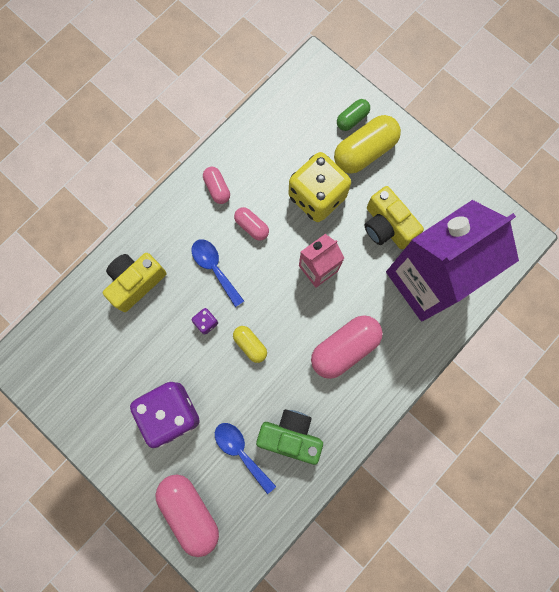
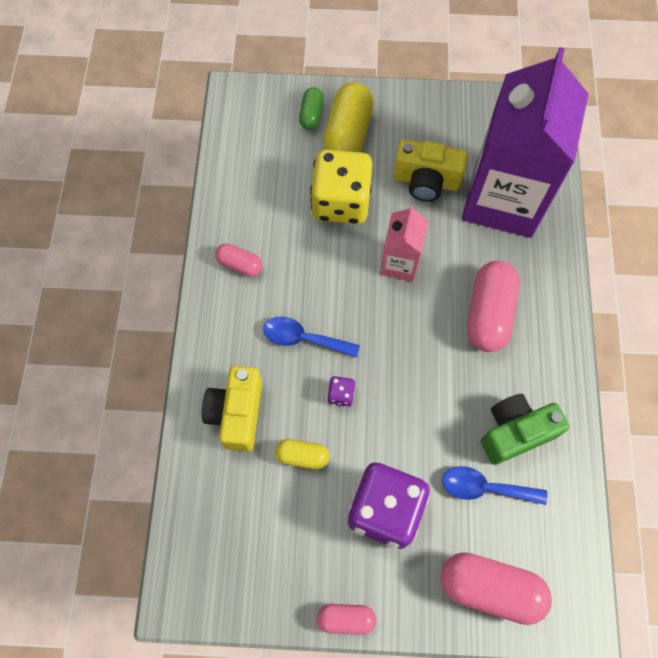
camera: 40 degrees left, 10 degrees down
(250, 345) = (401, 381): yellow capsule -> yellow capsule (302, 456)
(251, 226) = (304, 273): pink capsule -> pink capsule (346, 619)

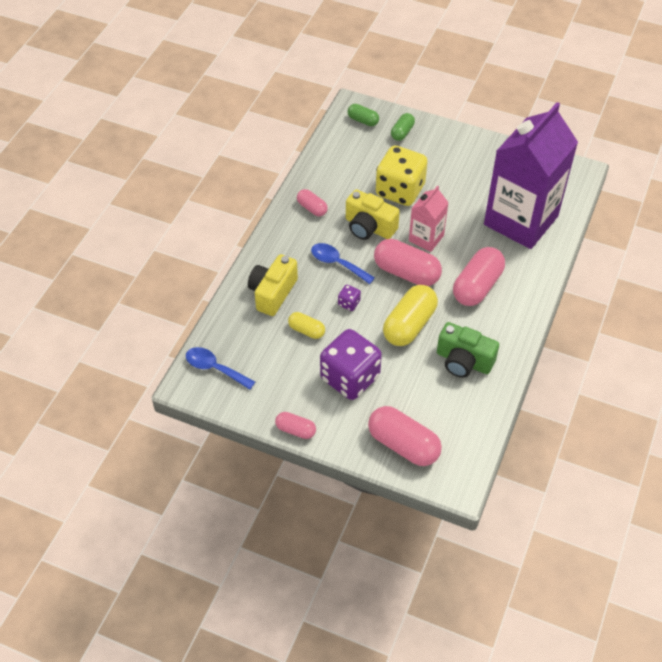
camera: 20 degrees right, 15 degrees down
(256, 112) = (363, 120): none -> green capsule
(348, 134) = (423, 151): yellow capsule -> yellow capsule (409, 325)
(395, 323) = (406, 272): none -> pink capsule
(426, 181) = (468, 194): yellow camera -> yellow camera (369, 227)
(484, 488) = (426, 386): blue spoon -> blue spoon (215, 368)
(515, 432) = (463, 361): green camera -> green camera turned 150 degrees counterclockwise

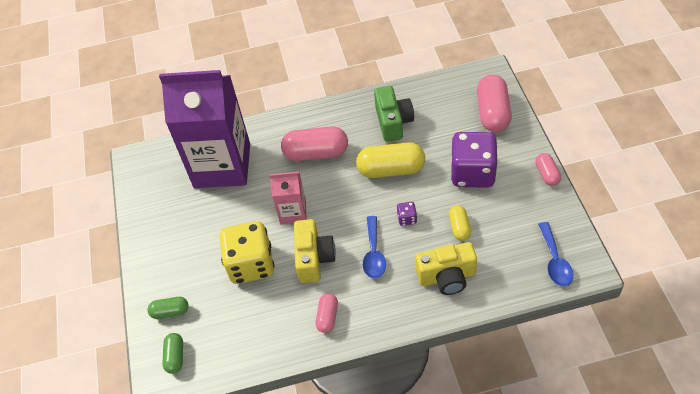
camera: 120 degrees left, 0 degrees up
(406, 272) = (341, 202): pink capsule -> none

